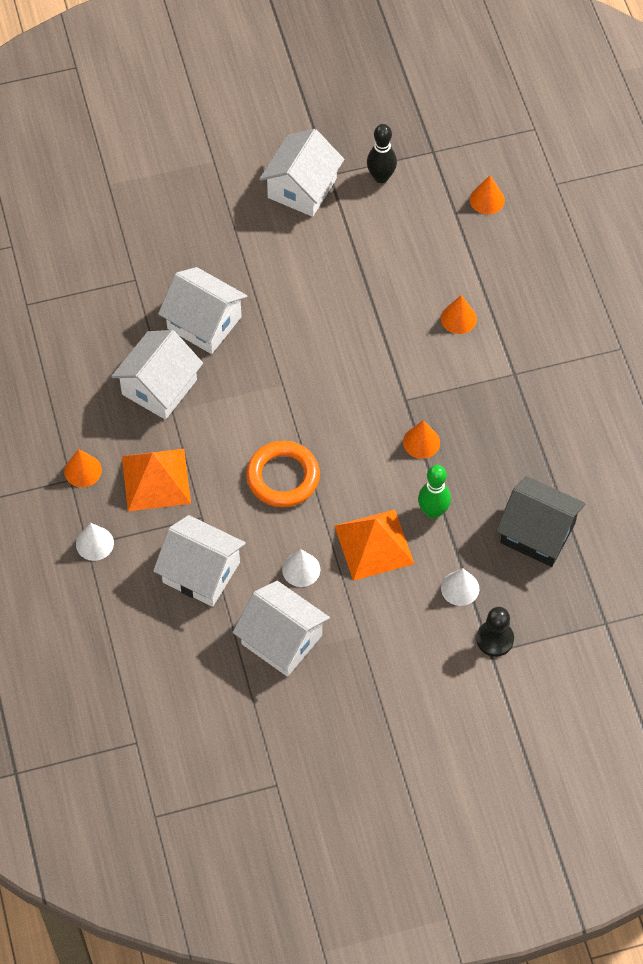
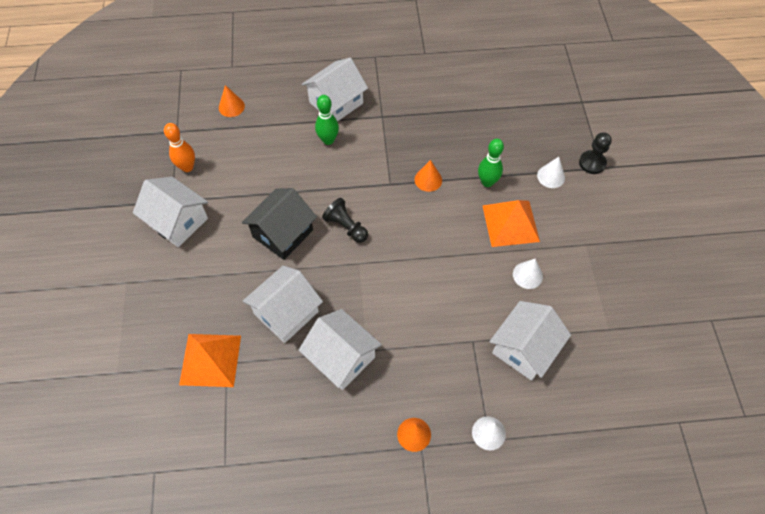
camera: 80 degrees left, 0 degrees up
(156, 479) = (432, 372): orange pyramid -> orange pyramid (210, 360)
(281, 639) = (588, 298): white house -> white house (336, 103)
(283, 477) = (444, 275): orange ring -> none
(330, 361) = (346, 226): none -> black pawn
(381, 177) = (187, 167): black bowling pin -> orange bowling pin
(458, 318) = (328, 140): orange cone -> green bowling pin
(537, 533) = (511, 125): black house -> black house (283, 233)

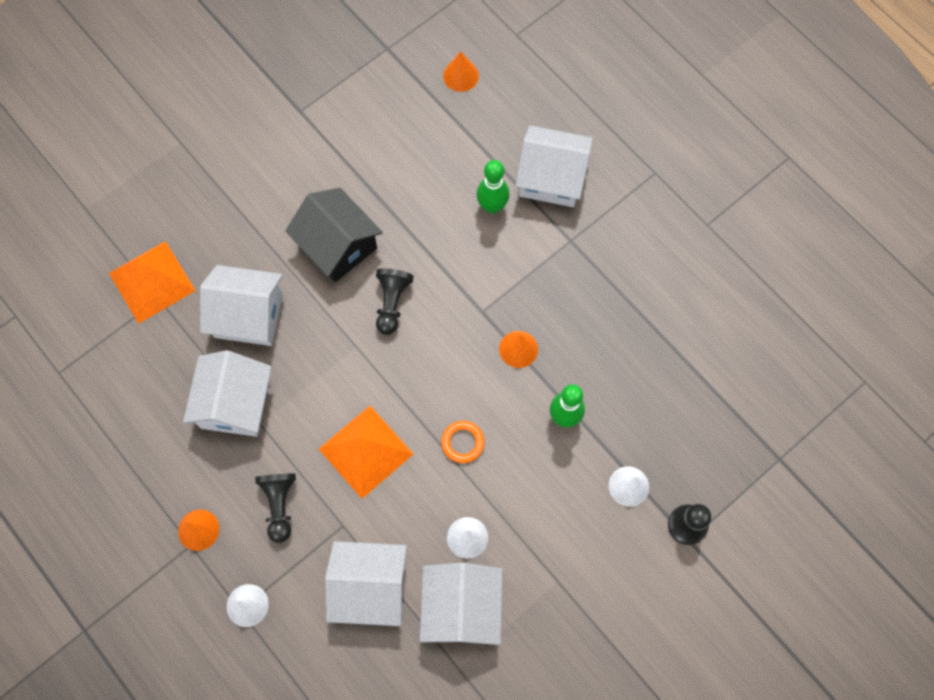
camera: 55 degrees right, 10 degrees up
(178, 221) = (279, 135): white house -> white house (461, 608)
(187, 167) = (350, 93): orange bowling pin -> none
(283, 233) = (338, 246): black house -> black house turned 45 degrees clockwise
(432, 371) = (279, 505): none -> black pawn
(465, 242) = (462, 442): none -> orange ring
(510, 223) = (525, 478): orange pyramid -> orange pyramid (365, 451)

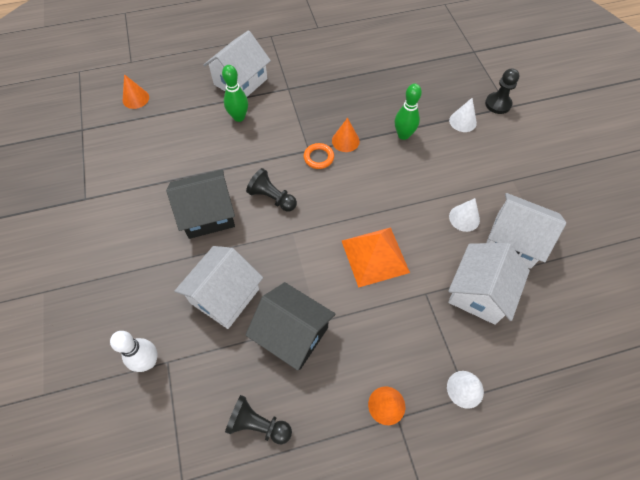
camera: 65 degrees left, 10 degrees down
(151, 281) = (148, 361): orange pyramid -> white bowling pin
(235, 404) = (292, 334): white house -> black house
(279, 505) = (391, 332): black pawn -> black pawn (258, 424)
(462, 442) = (395, 195): orange ring -> orange ring (318, 157)

